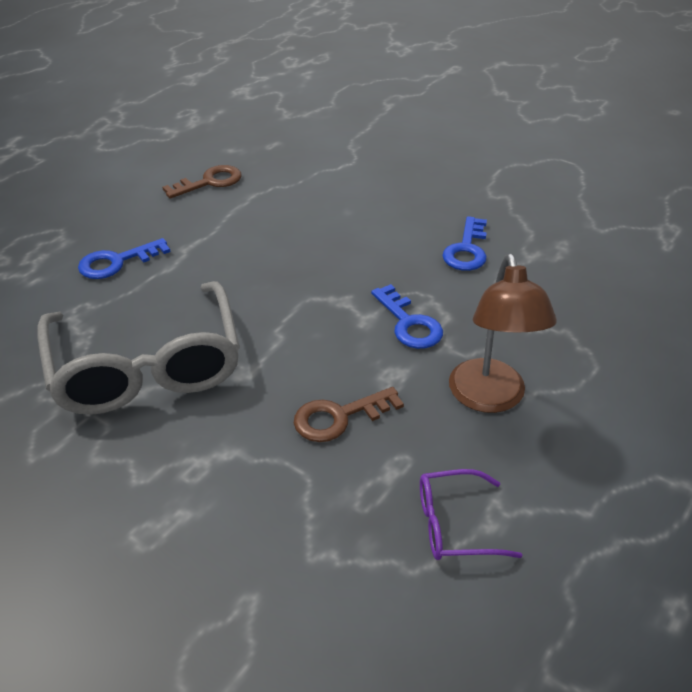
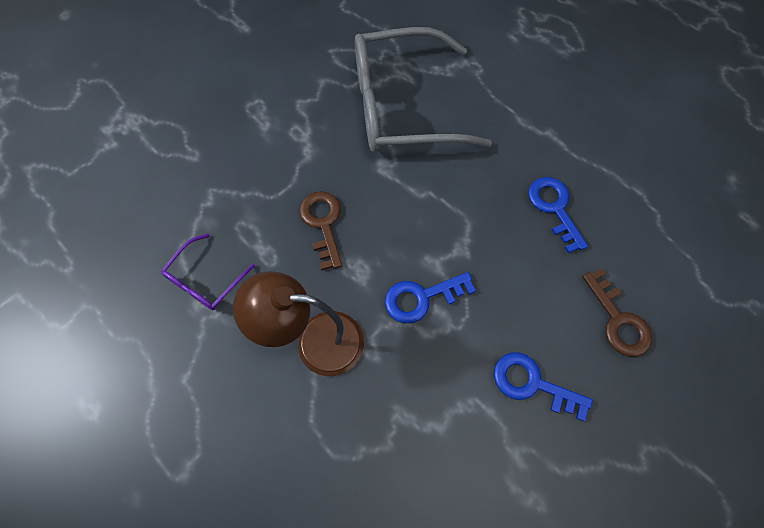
camera: 100 degrees right, 25 degrees up
(116, 262) = (532, 86): blue key -> blue key (554, 208)
(210, 182) = (663, 156): brown key -> brown key (618, 320)
(454, 525) = (205, 280): purple glasses -> purple glasses turned 150 degrees counterclockwise

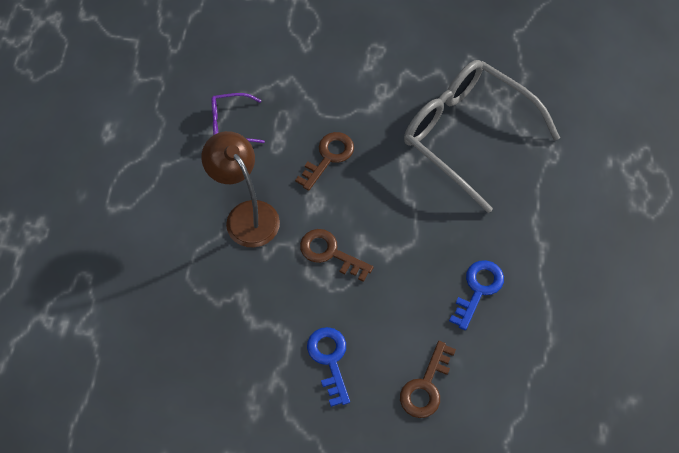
camera: 50 degrees right, 5 degrees down
(421, 298) = (330, 253): blue key -> brown key

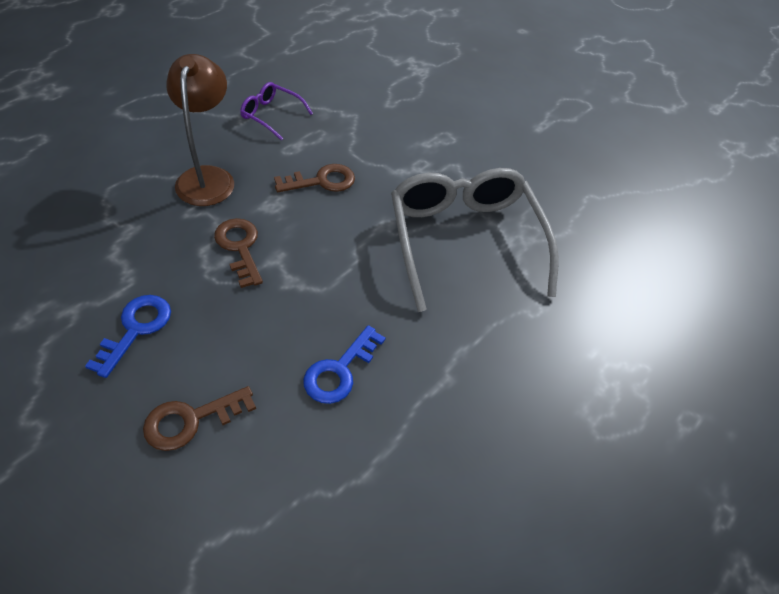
camera: 30 degrees right, 10 degrees down
(478, 289) = (339, 371): blue key -> blue key turned 150 degrees clockwise

